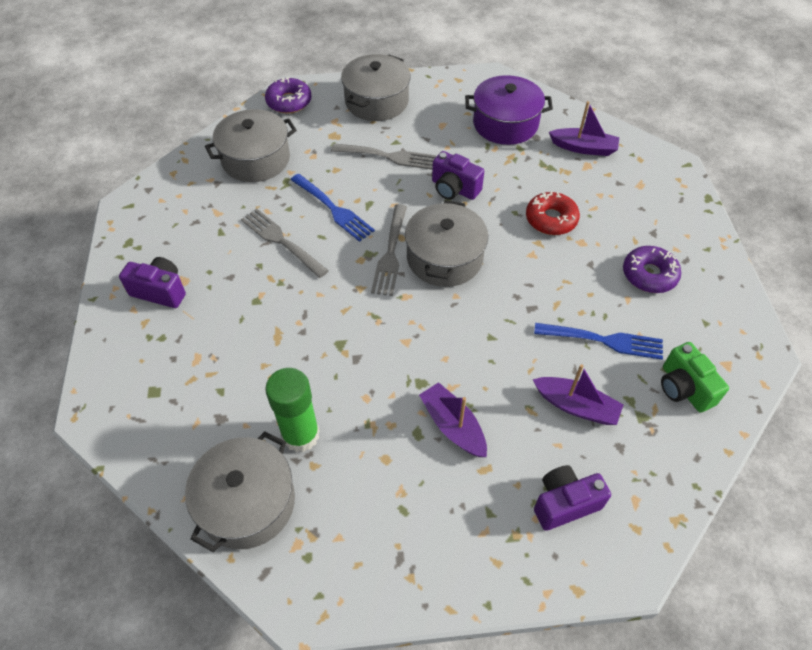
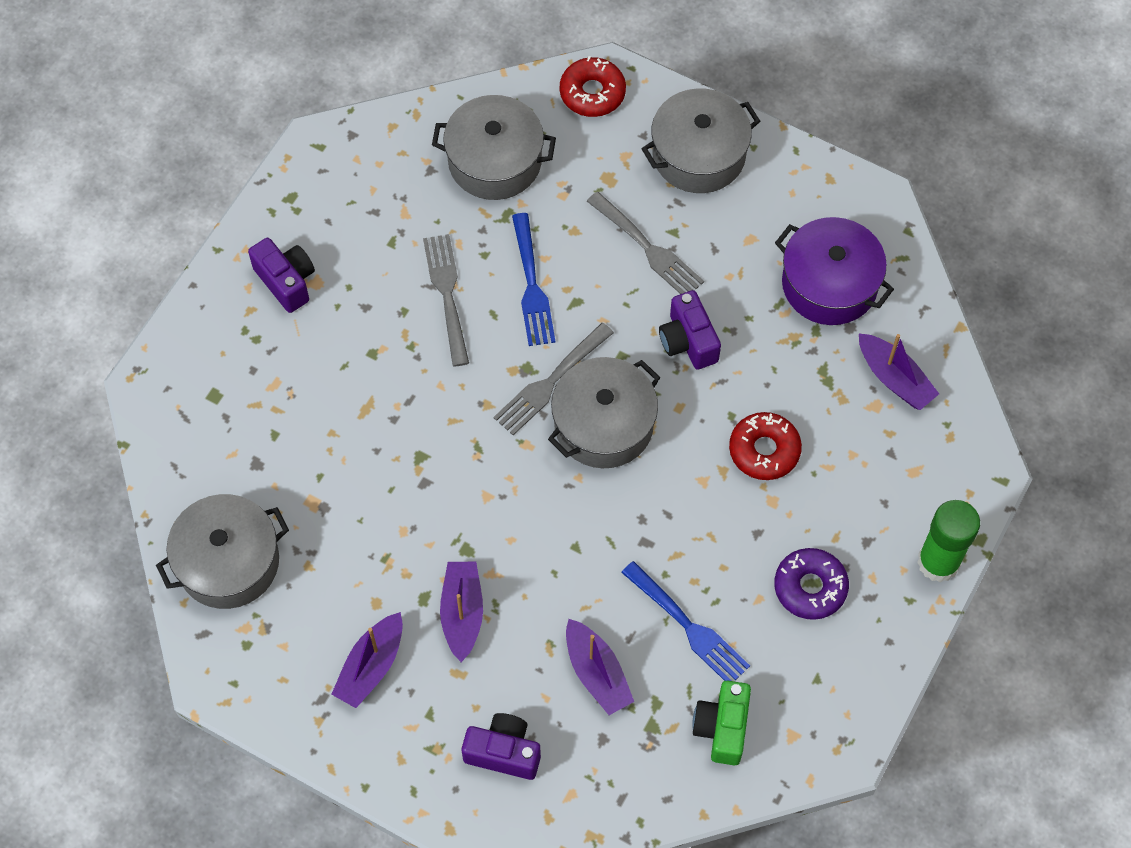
camera: 35 degrees right, 10 degrees up
(289, 102) = (592, 93): purple donut -> red donut
(300, 435) = (317, 528): green glue stick -> green glue stick (938, 562)
(418, 507) = (371, 666): none -> purple boat

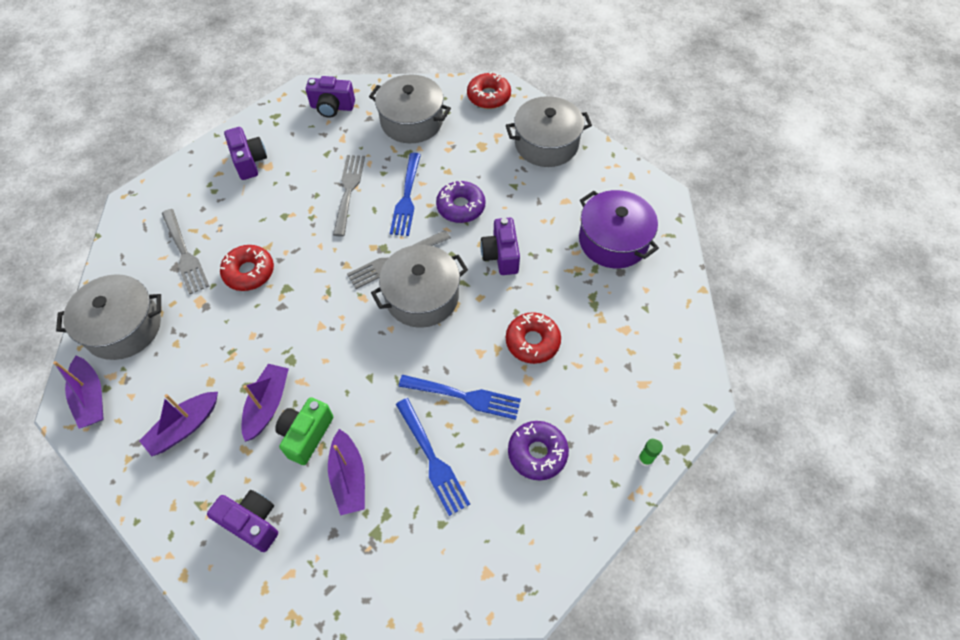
camera: 15 degrees right, 5 degrees down
(360, 446) = (249, 272): none -> red donut
(369, 164) = (332, 107): none -> purple camera
(611, 282) = (461, 207): none -> purple donut
(647, 247) = (492, 191): grey fork -> grey fork (184, 253)
(700, 542) = (463, 396): none -> blue fork
(722, 728) = (431, 550): green camera -> green camera (306, 435)
(894, 378) = (644, 314): purple boat -> purple boat (91, 398)
(938, 562) = (645, 459): green glue stick -> green glue stick, size x0.43

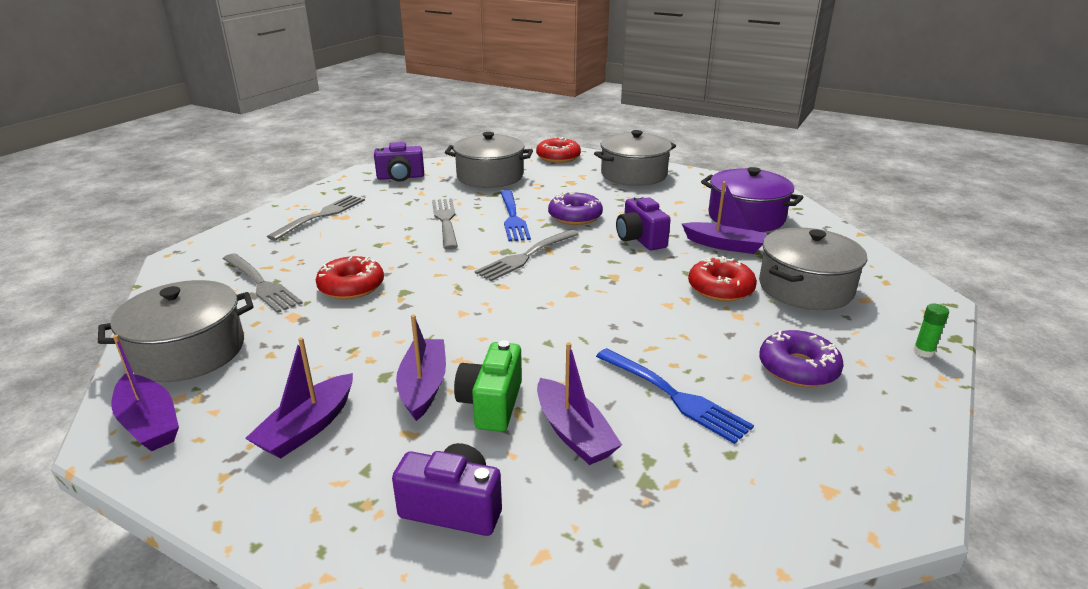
camera: 15 degrees left, 30 degrees down
(249, 161) = (321, 216): purple camera -> grey fork
(422, 296) = (572, 276): grey pot -> grey pot (805, 288)
(463, 396) = (674, 339): blue fork -> none
(569, 281) = (724, 245): none -> purple boat

